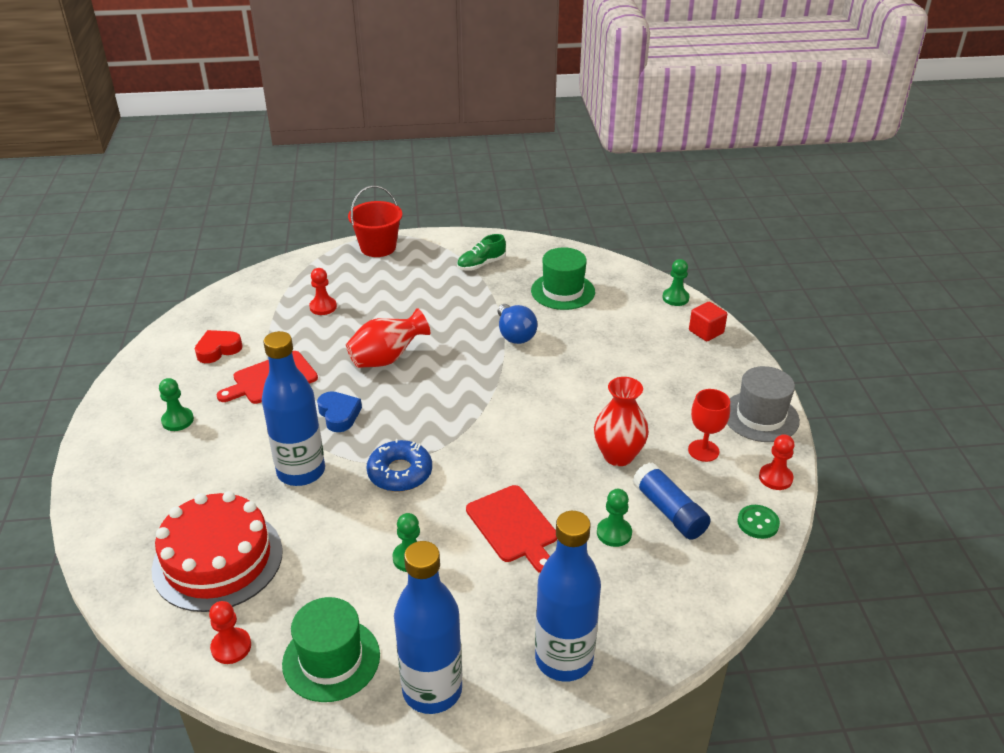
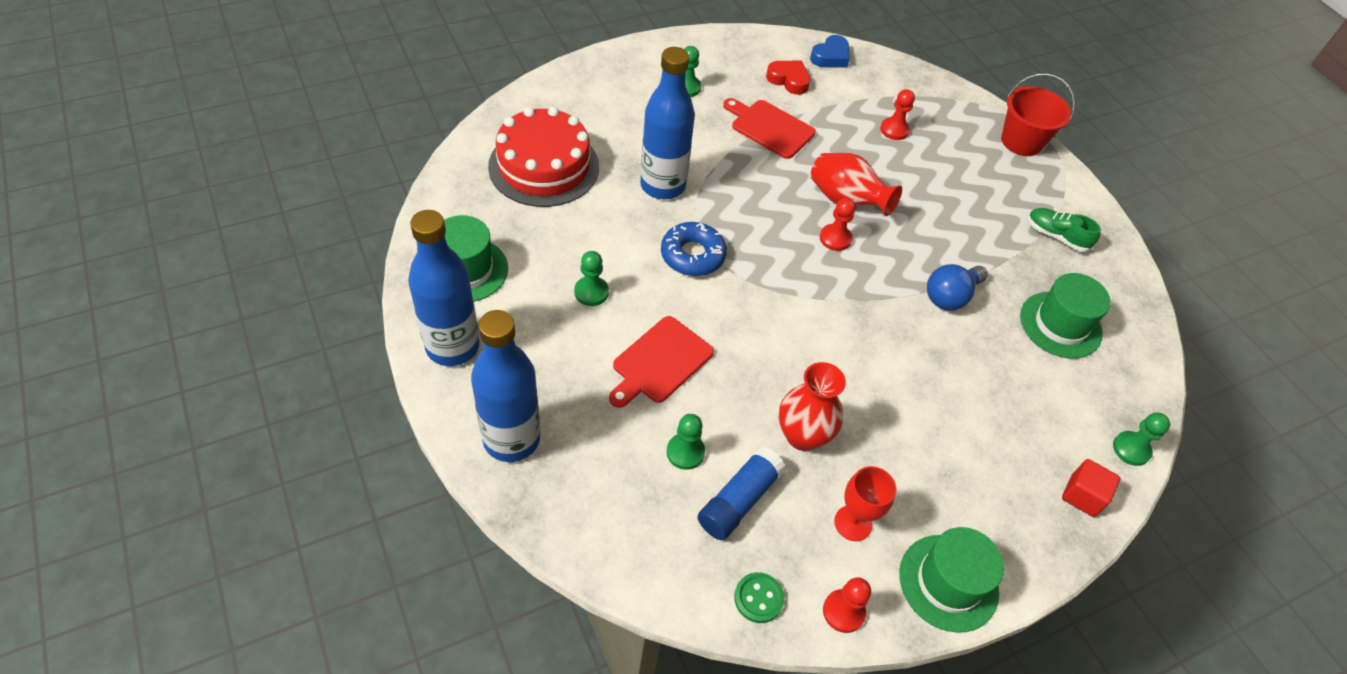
camera: 65 degrees right, 15 degrees up
(231, 647) = (461, 204): red pawn -> red pawn (835, 238)
(339, 415) = (747, 189): blue heart -> blue heart (830, 57)
(760, 417) = (948, 582): grey hat -> green hat

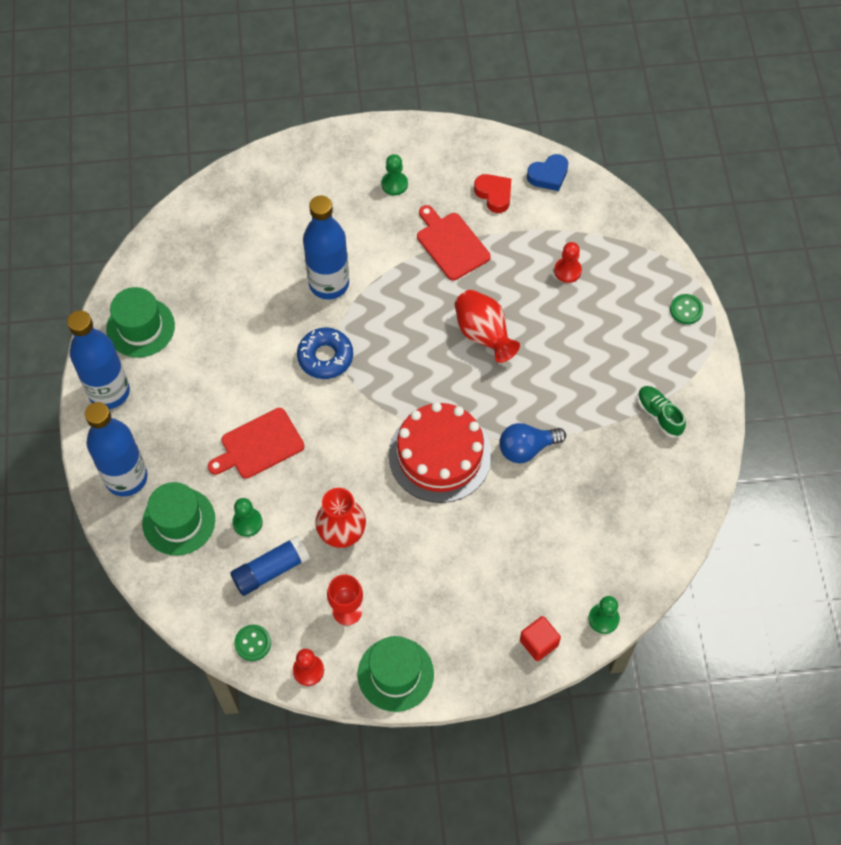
camera: 25 degrees right, 10 degrees up
(544, 166) = (236, 242): red cake -> red cake (440, 455)
(591, 292) = (230, 371): green pawn -> none
(835, 238) = (454, 370): red pawn -> none
(1021, 141) = (686, 310): red bucket -> green button
(1060, 325) = (610, 498): green hat -> green hat (178, 521)

